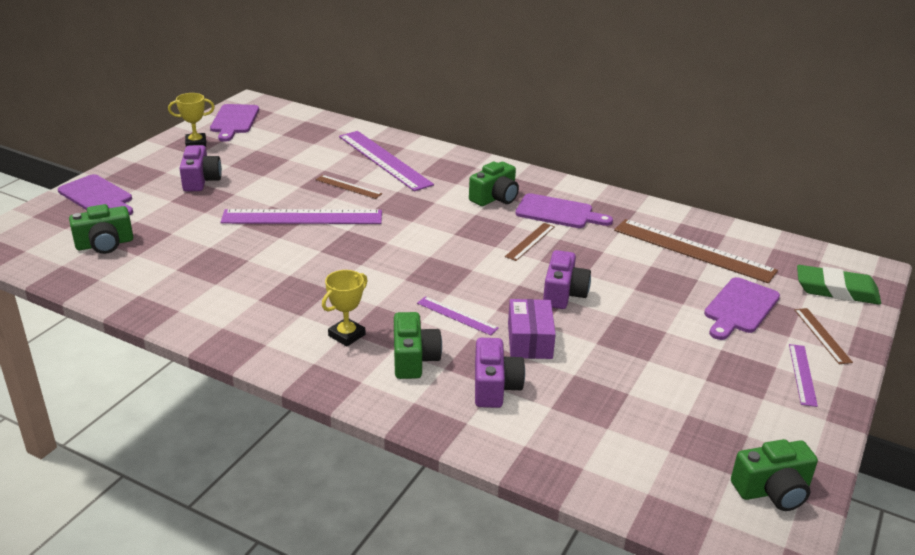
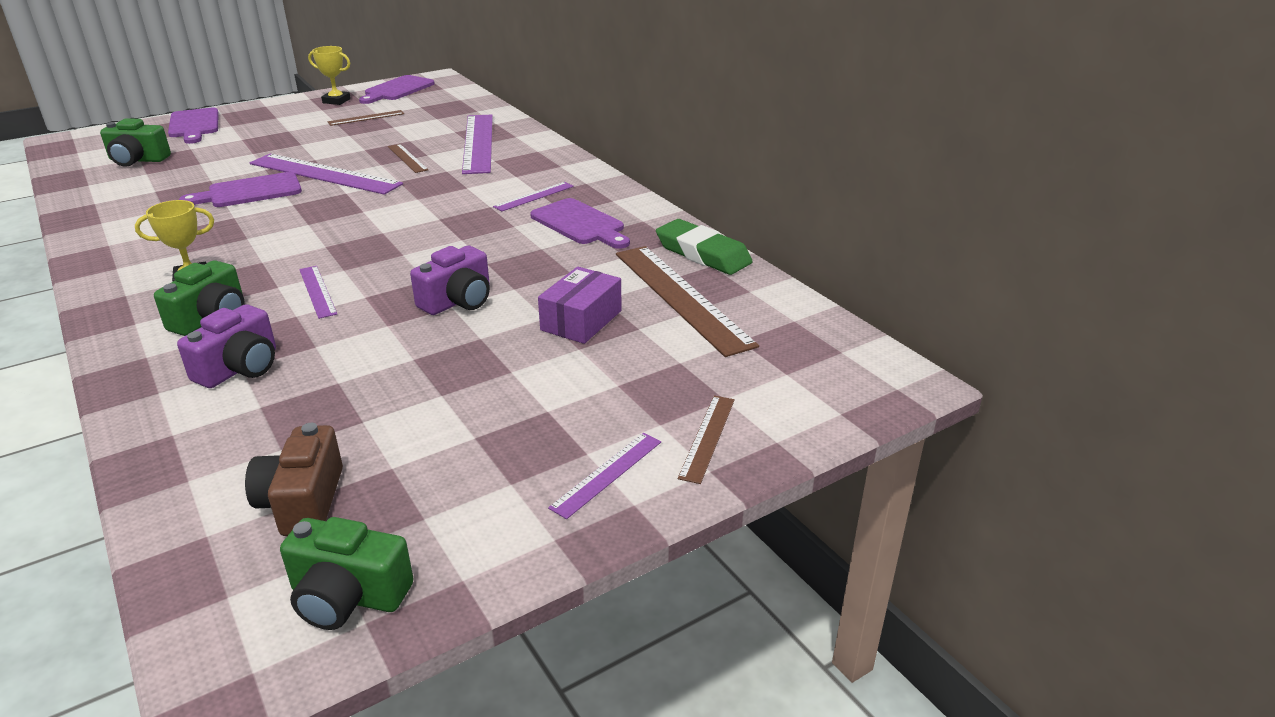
camera: 30 degrees right, 0 degrees up
(201, 180) = (292, 129): purple camera -> none
(495, 198) = (534, 196): green camera -> purple ruler
(529, 340) = (348, 335): purple box -> purple box (581, 320)
(530, 241) = (505, 243): brown ruler -> brown ruler (366, 118)
(670, 453) = (303, 502): none -> brown camera
(740, 308) = (643, 373): purple cutting board -> purple cutting board (250, 192)
(836, 290) = (811, 391): green eraser -> green eraser (703, 253)

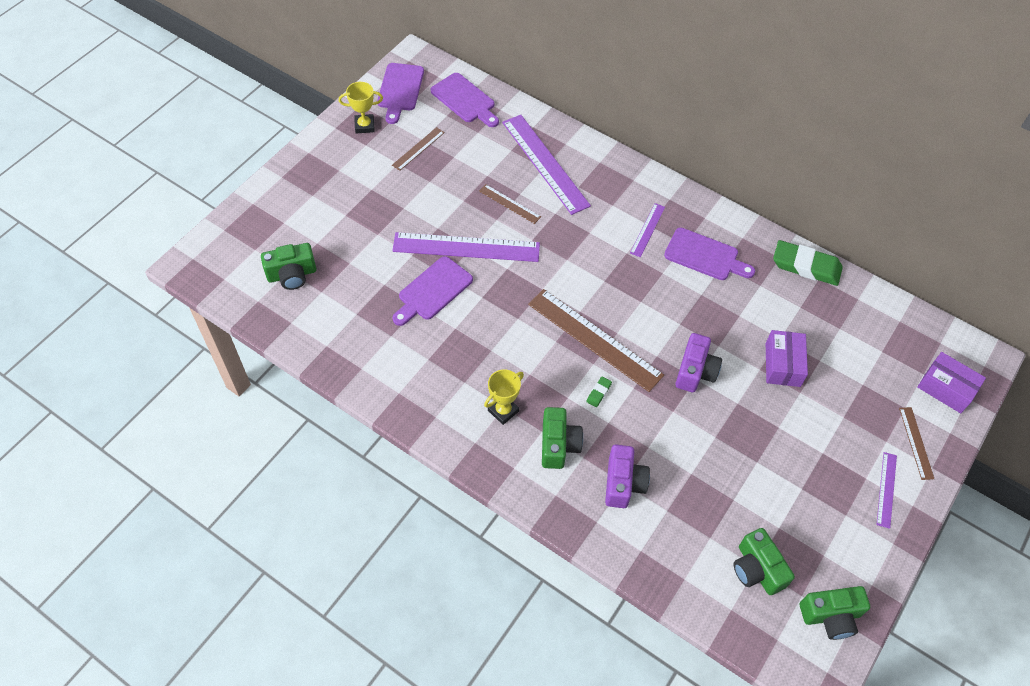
camera: 25 degrees left, 25 degrees up
(194, 125) = (279, 204): purple cutting board -> purple cutting board (465, 100)
(303, 502) = (757, 569): brown camera -> green camera
(318, 291) = (598, 393): purple ruler -> green eraser
(681, 297) = (823, 319): brown ruler -> brown ruler (595, 339)
(810, 395) = (946, 388): none -> purple box

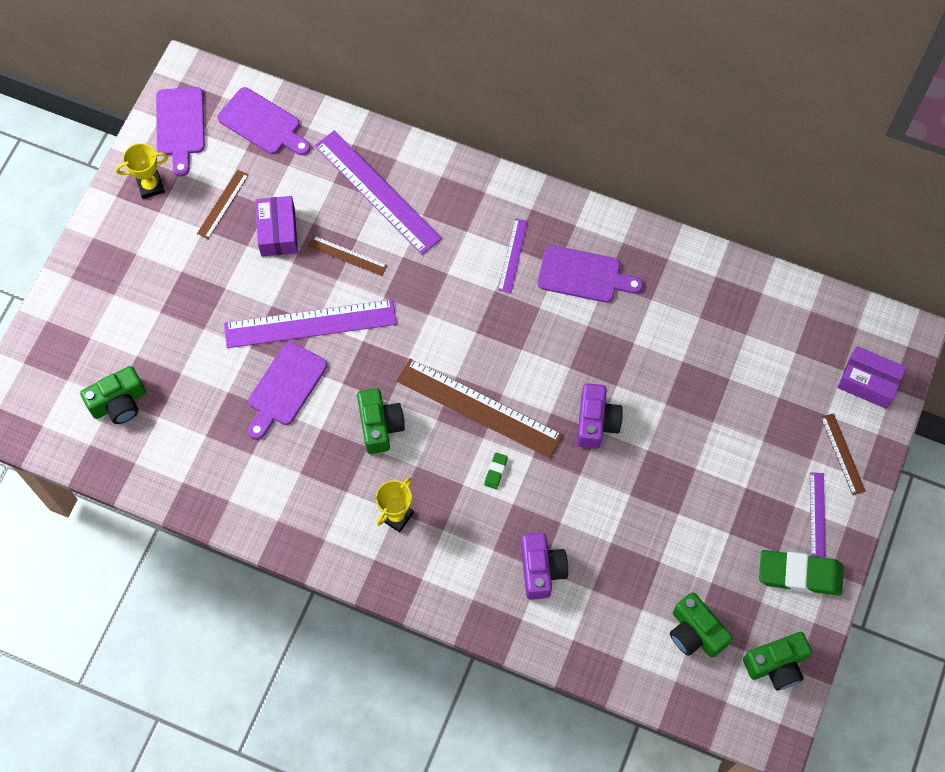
camera: 10 degrees left, 10 degrees up
(558, 445) = (464, 542): green camera -> green camera (380, 426)
(782, 364) = (689, 393): purple box -> purple box (278, 232)
(806, 266) = (699, 264): green eraser -> green eraser (799, 574)

